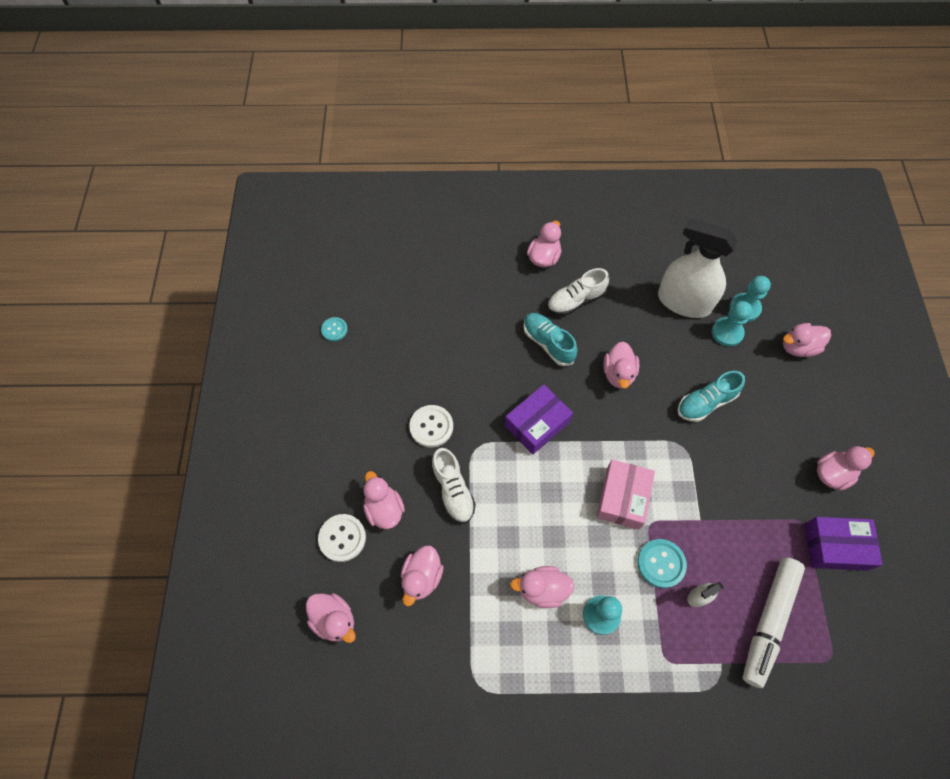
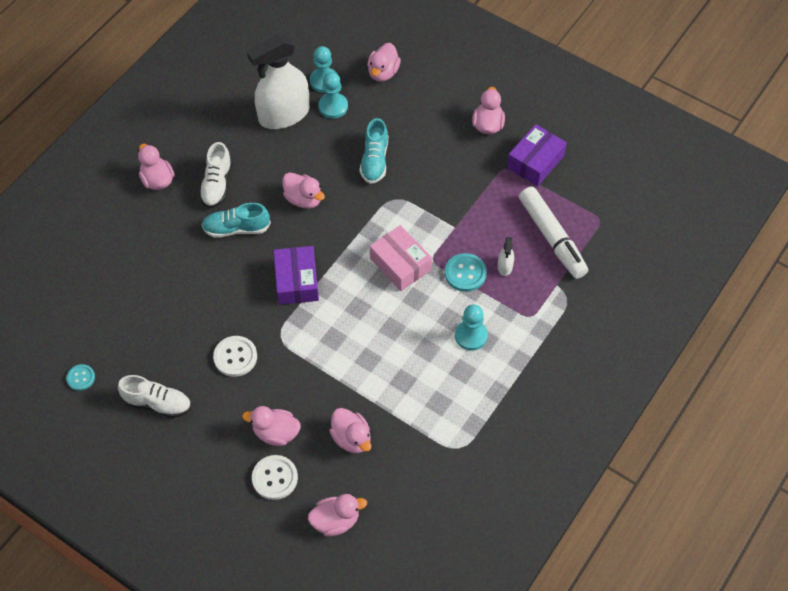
camera: 55 degrees left, 5 degrees down
(453, 490) = (301, 374): white shoe -> white shoe (157, 403)
(542, 589) = (424, 362): pink duck -> none

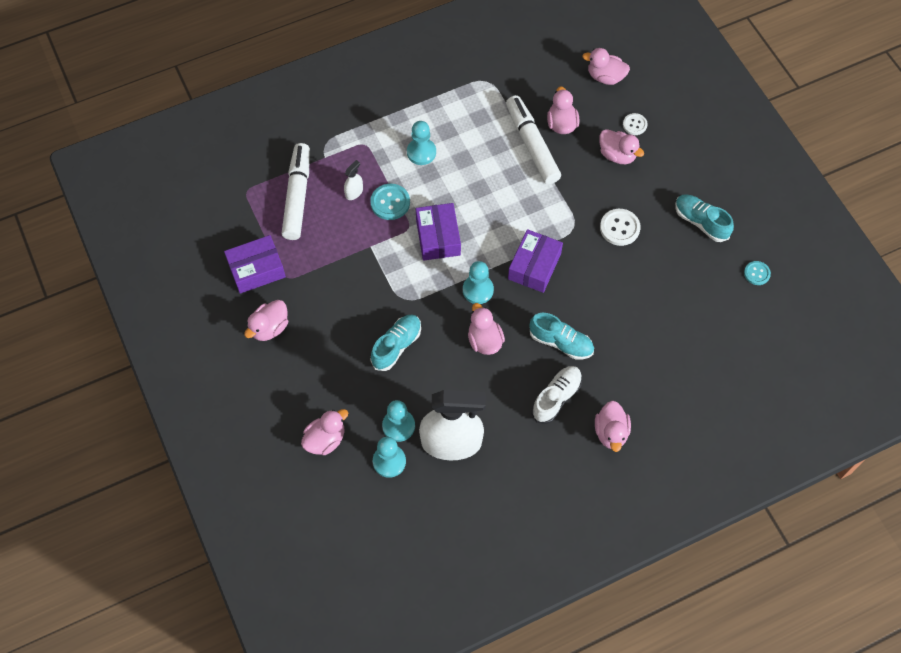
camera: 150 degrees left, 5 degrees up
(157, 403) = (701, 222): white shoe -> turquoise shoe
(275, 478) = (634, 125): white button -> white button, size x0.64
(335, 236) = (478, 290): none -> turquoise pawn
(368, 400) = (532, 144): none -> white marker
(400, 264) = (438, 237): pink box -> purple box

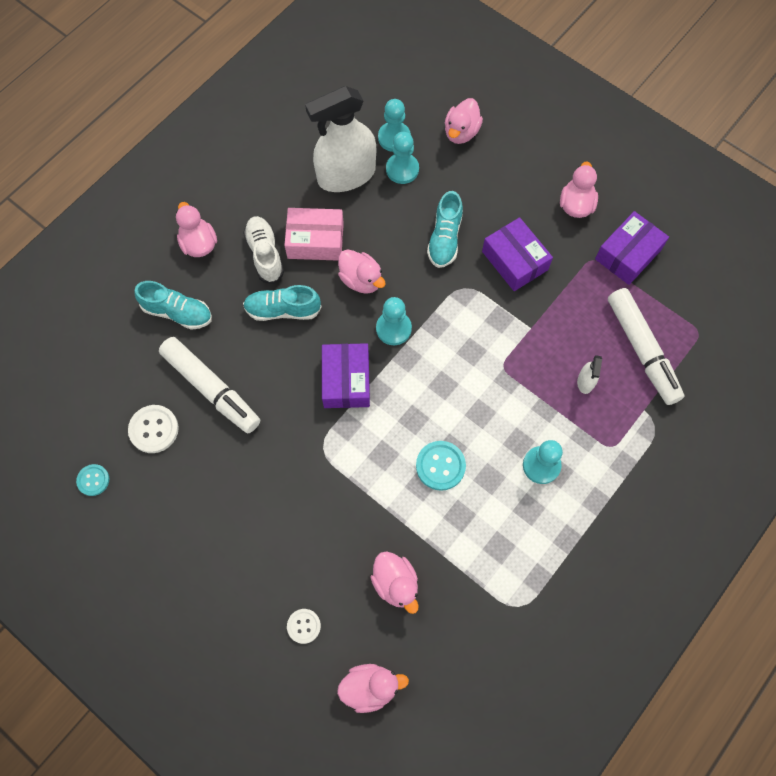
camera: 155 degrees right, 5 degrees up
(390, 202) = (539, 386): turquoise button -> turquoise button (440, 466)
(438, 237) = (465, 369): purple box -> purple box (514, 260)
(507, 391) = (315, 241): none -> pink box
(532, 144) = (418, 536): white marker -> white marker (211, 389)
(556, 397) = (265, 254): white shoe -> white shoe turned 150 degrees clockwise
(617, 155) = (309, 569): pink duck -> none
(619, 228) = (270, 469): white button -> white button (154, 429)
(701, 222) = (177, 519): turquoise shoe -> turquoise shoe (177, 312)

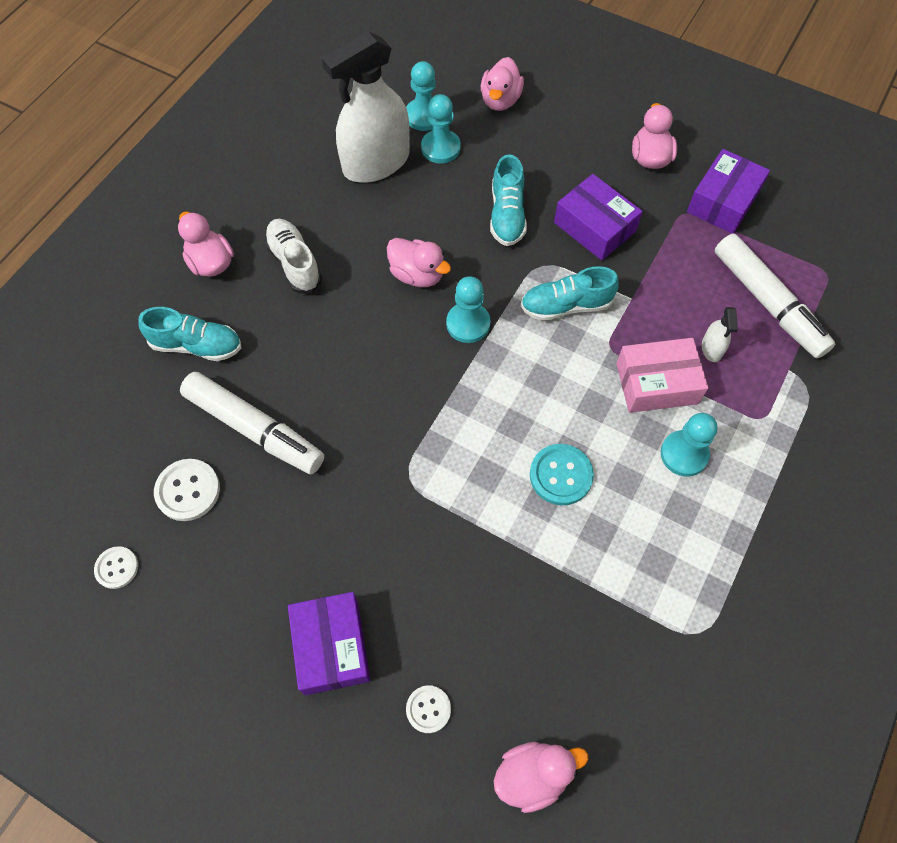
camera: 10 degrees left, 5 degrees down
(93, 480) = (117, 568): turquoise button -> white button
(283, 310) = (328, 323): turquoise shoe -> turquoise shoe (566, 306)
(315, 241) = (353, 239): pink box -> pink box (656, 383)
(346, 380) = (422, 393): purple box -> purple box (331, 647)
(395, 583) = (537, 631): pink duck -> none

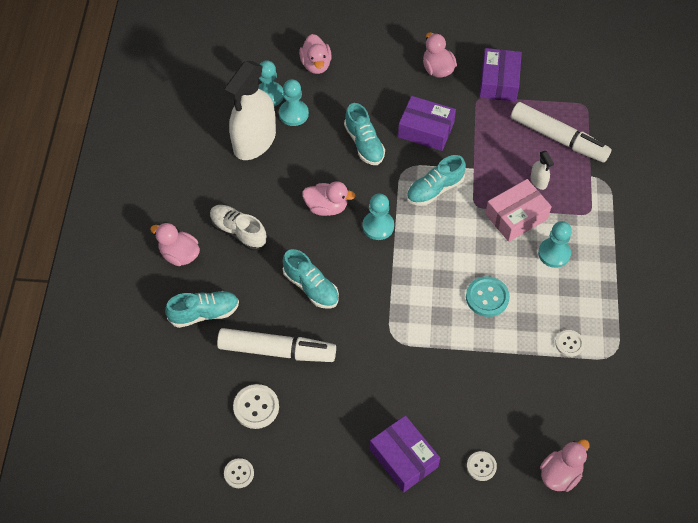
camera: 25 degrees left, 5 degrees down
(342, 366) = (311, 287): none -> turquoise shoe
(642, 589) = (569, 343): none -> white button

